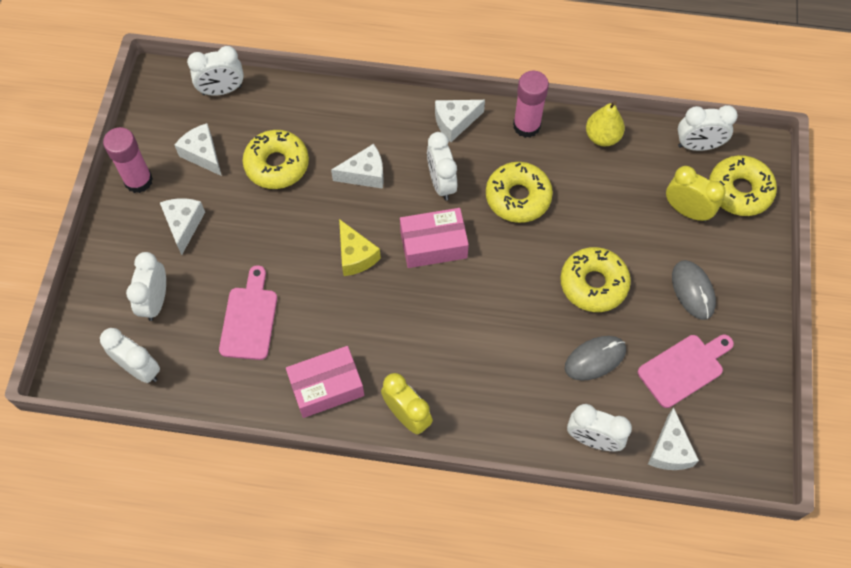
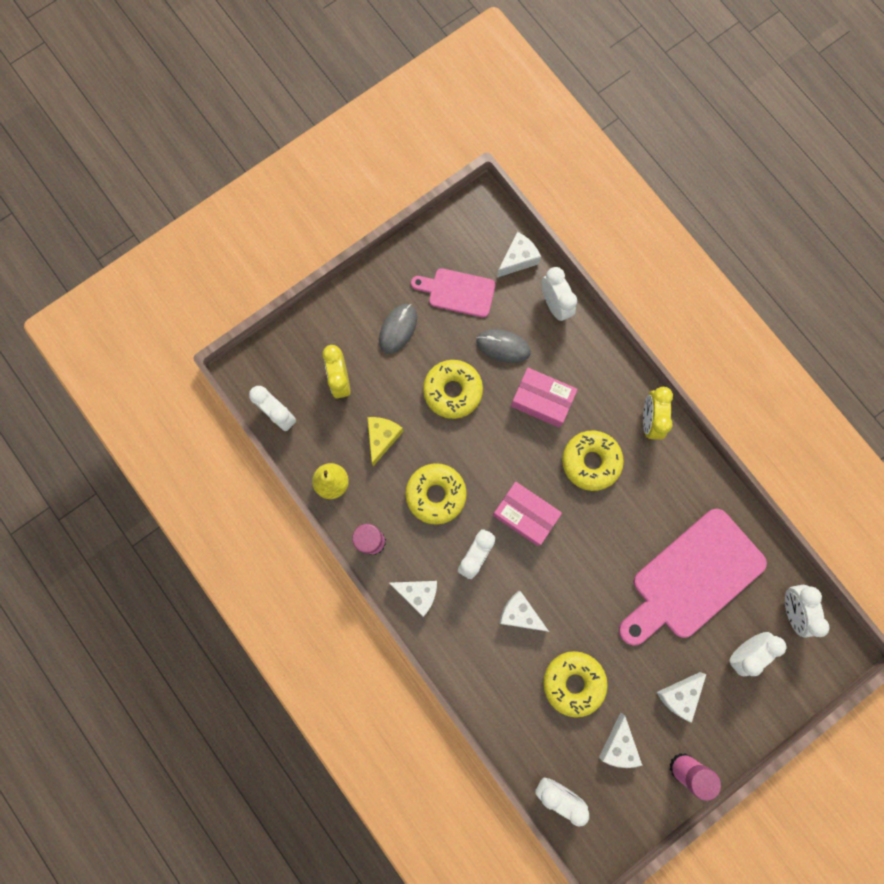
camera: 135 degrees left, 15 degrees up
(249, 319) = (692, 578): pink cutting board -> pink cutting board, size x1.84
(326, 387) = (682, 484): pink box -> pink box (542, 400)
(355, 256) = (583, 556): yellow cheese -> yellow cheese (382, 438)
(739, 191) = (292, 360): yellow donut -> yellow donut (591, 462)

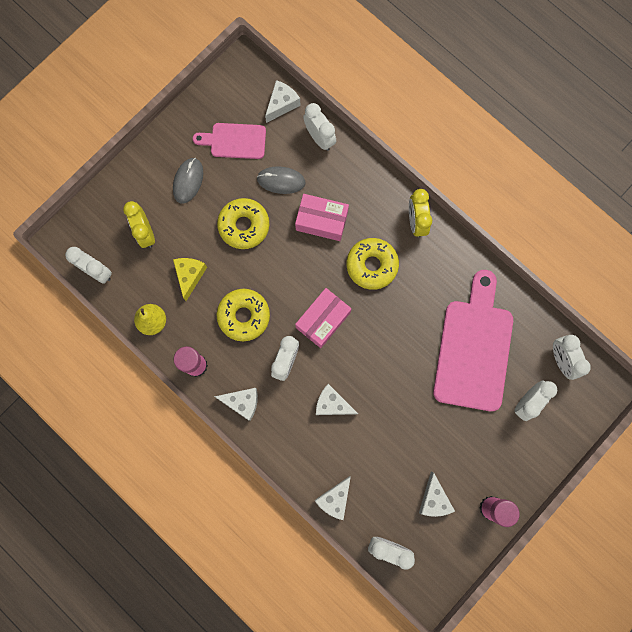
camera: 10 degrees left, 0 degrees up
(525, 515) = (323, 320): pink box -> pink box turned 75 degrees counterclockwise
(573, 682) = (387, 454): yellow donut -> none
(679, 695) = (478, 448): white cheese -> white cheese (335, 499)
(692, 578) = (473, 348): pink cutting board -> pink cutting board turned 150 degrees clockwise

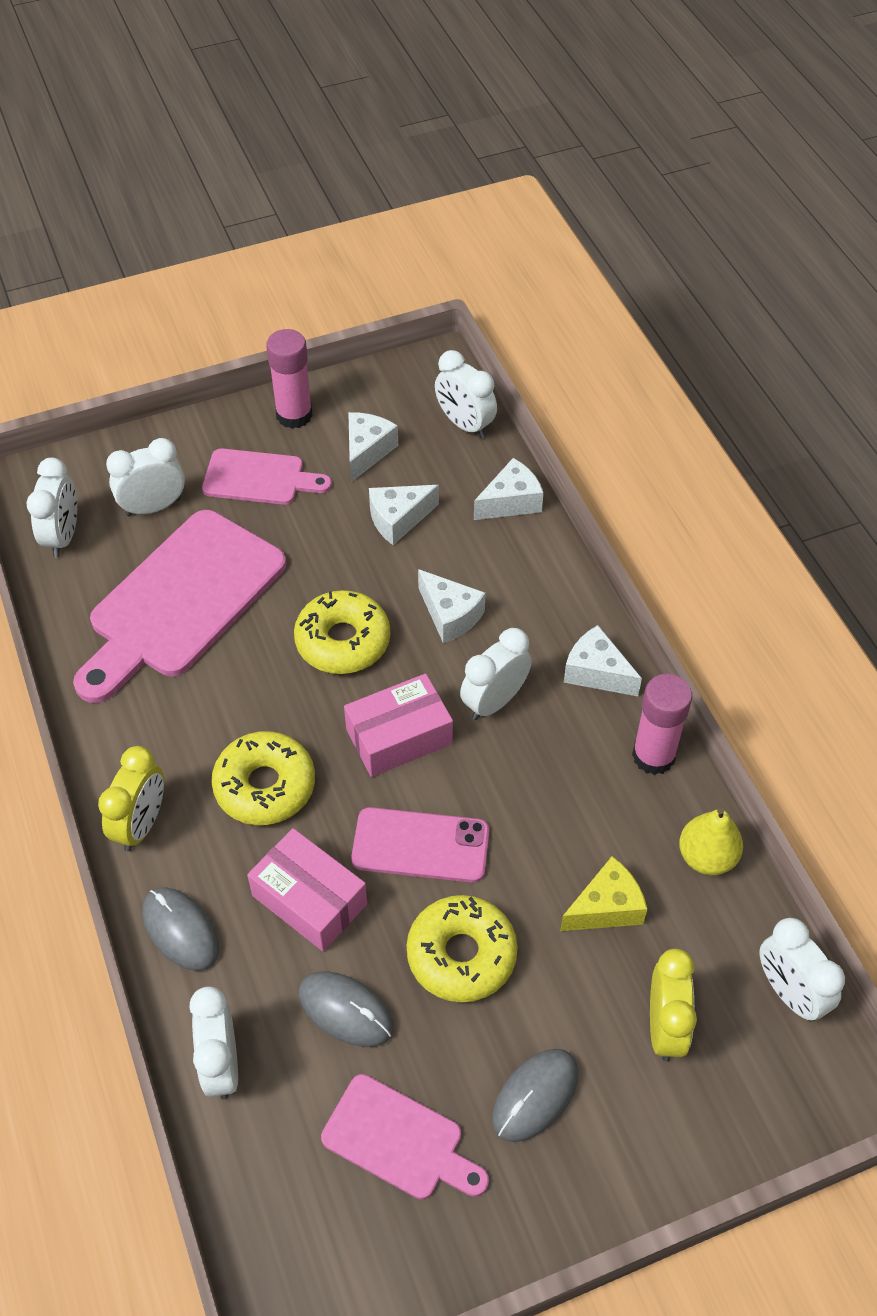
camera: 155 degrees left, 25 degrees down
(190, 276) = (606, 907): yellow cheese -> yellow cheese turned 150 degrees counterclockwise
(244, 316) = (534, 798): yellow donut -> yellow donut (343, 641)
(282, 104) = (258, 1178): white cheese -> white cheese (398, 519)
(285, 268) = (420, 846): none -> pink phone
(369, 183) = (181, 930): none -> grey mouse
(482, 450) = (259, 478): none -> pink cutting board

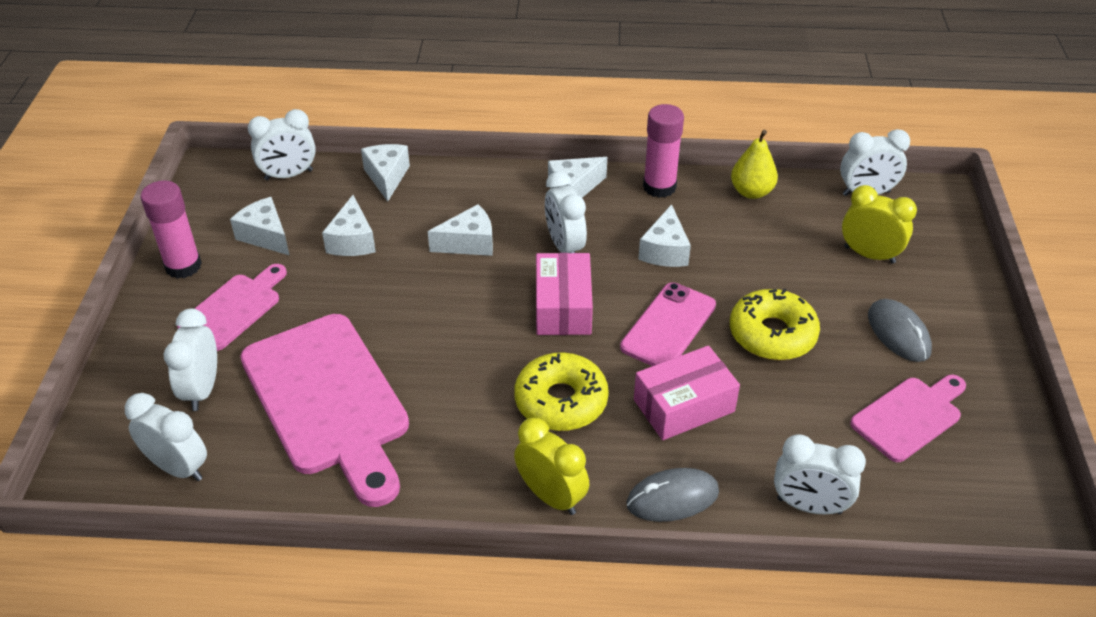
camera: 65 degrees left, 10 degrees down
(343, 641) = (449, 310): yellow donut -> none
(346, 1010) = (791, 414): grey mouse -> none
(542, 800) = (665, 251): none -> white cheese
(606, 907) = (767, 250): yellow cheese -> none

